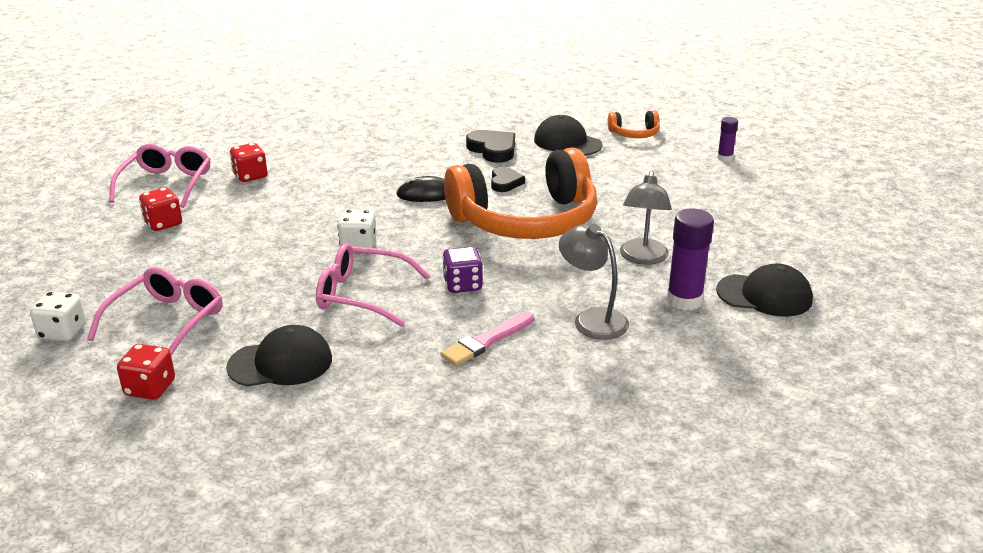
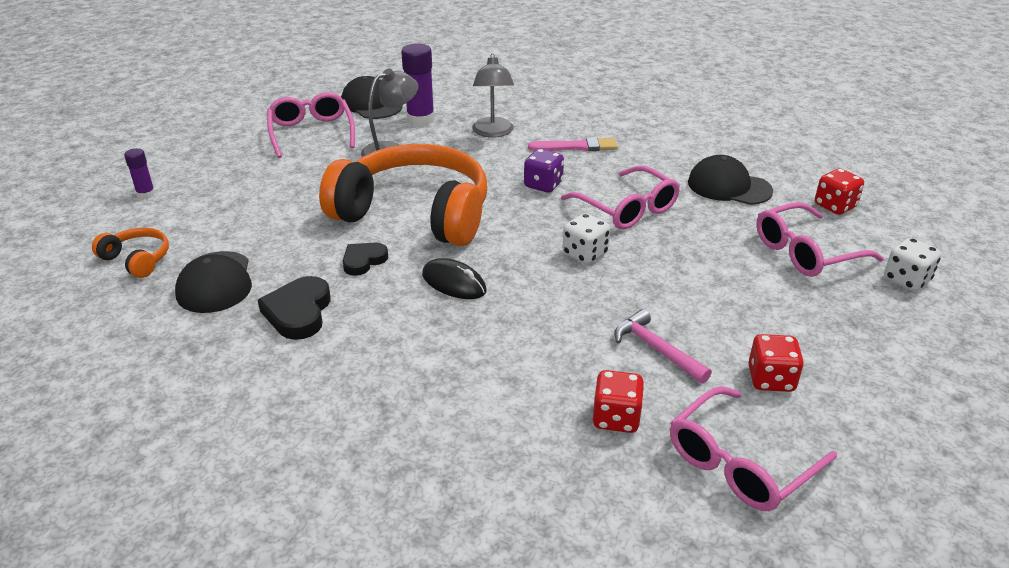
camera: 140 degrees left, 5 degrees up
(251, 211) = (656, 349): none -> pink hammer
(740, 243) = (311, 133): none -> pink glasses

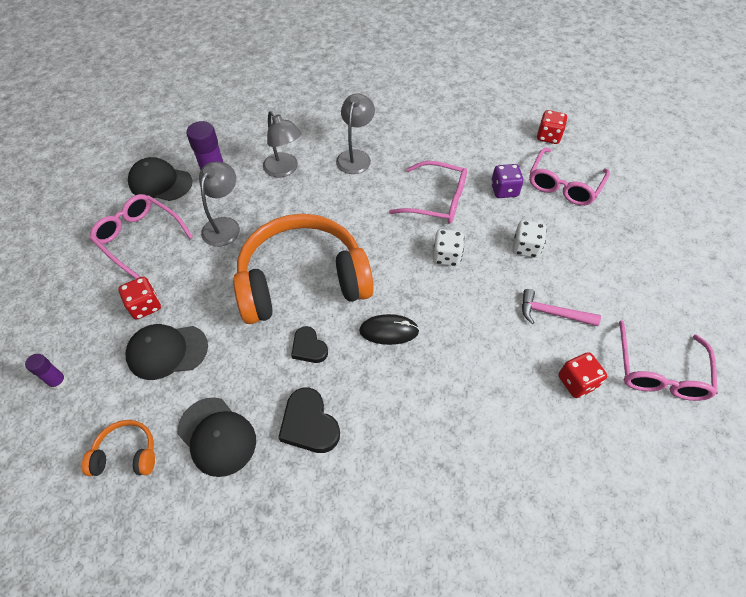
camera: 35 degrees left, 20 degrees up
(363, 261) = (309, 347): black heart -> black heart turned 45 degrees counterclockwise
(543, 185) = (365, 205): purple dice -> purple dice (504, 190)
(577, 147) = (355, 156): pink brush -> grey lamp
(729, 186) = (479, 149): black cap -> black cap (167, 351)
(771, 379) = (625, 299): red dice -> red dice (145, 306)
(906, 280) = (627, 180): white dice -> white dice (525, 248)

